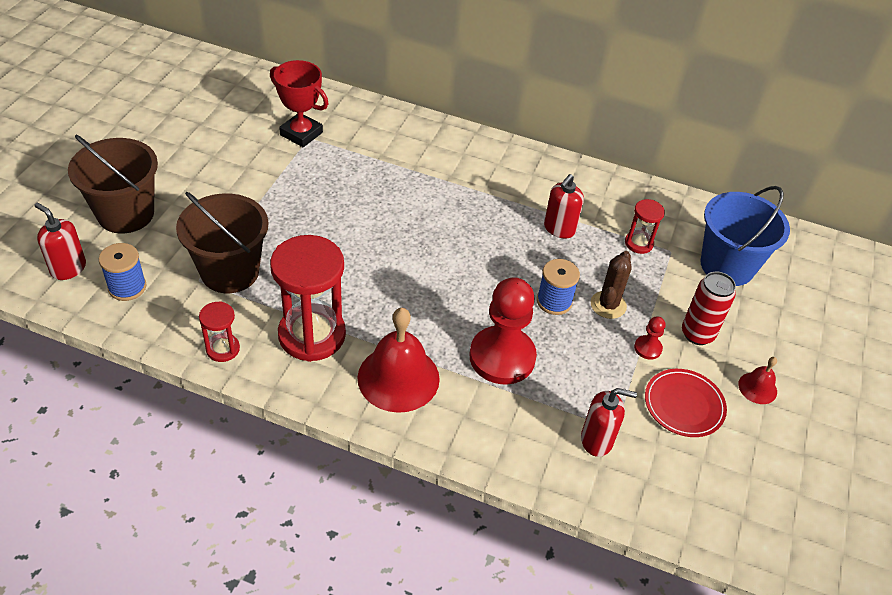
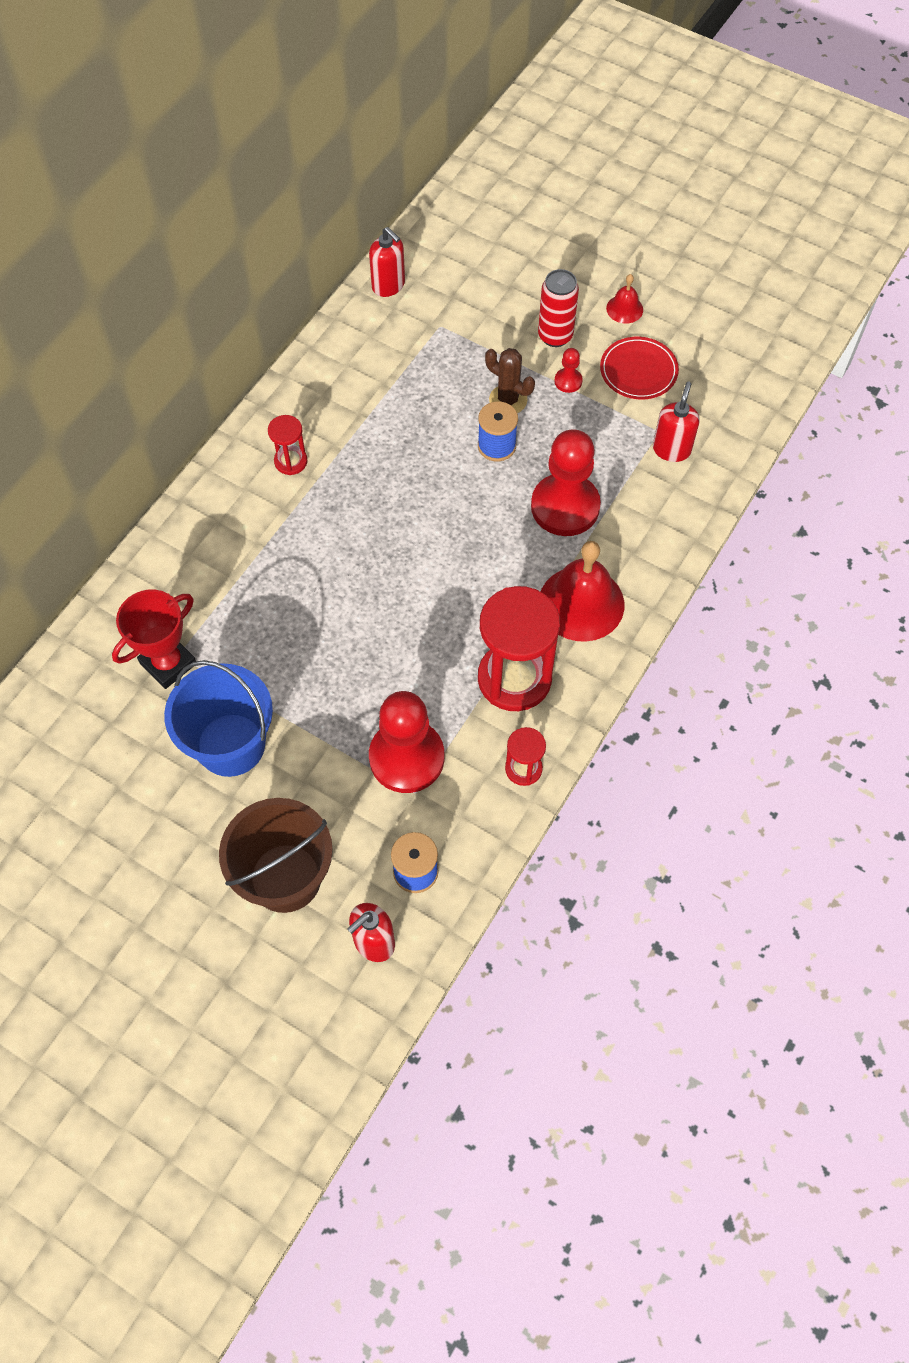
camera: 75 degrees left, 15 degrees up
(230, 271) = (406, 757): brown bucket -> red pawn
(559, 229) = (391, 418): red soap dispenser -> red soap dispenser (388, 285)
(638, 243) = (425, 351): red hourglass -> red hourglass (291, 461)
(727, 265) = (468, 284): blue bucket -> blue bucket (231, 745)

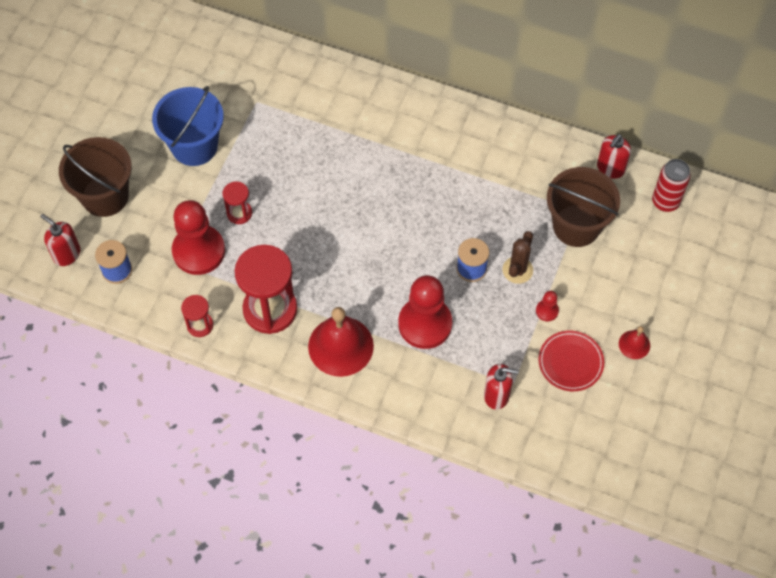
camera: 80 degrees right, 0 degrees up
(168, 663) = (249, 97): red trophy -> none
(291, 461) = (427, 135): red hourglass -> red hourglass (239, 213)
(459, 332) = (576, 226): none -> brown bucket
(555, 336) = (591, 295): red can -> red can (665, 201)

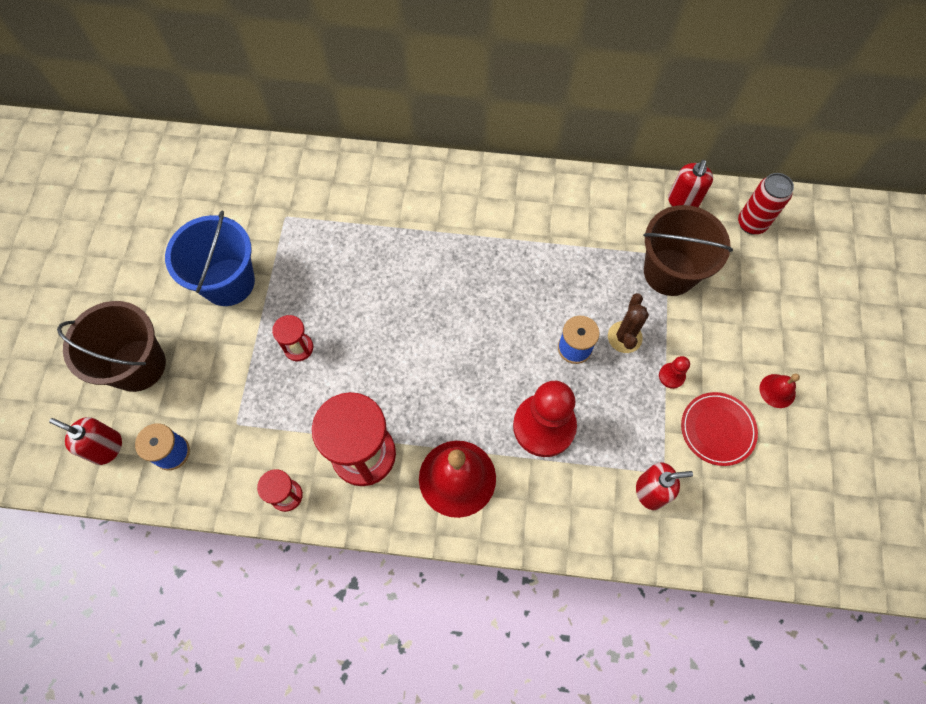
camera: 15 degrees left, 5 degrees up
(199, 251) = (263, 404): red pawn -> none

